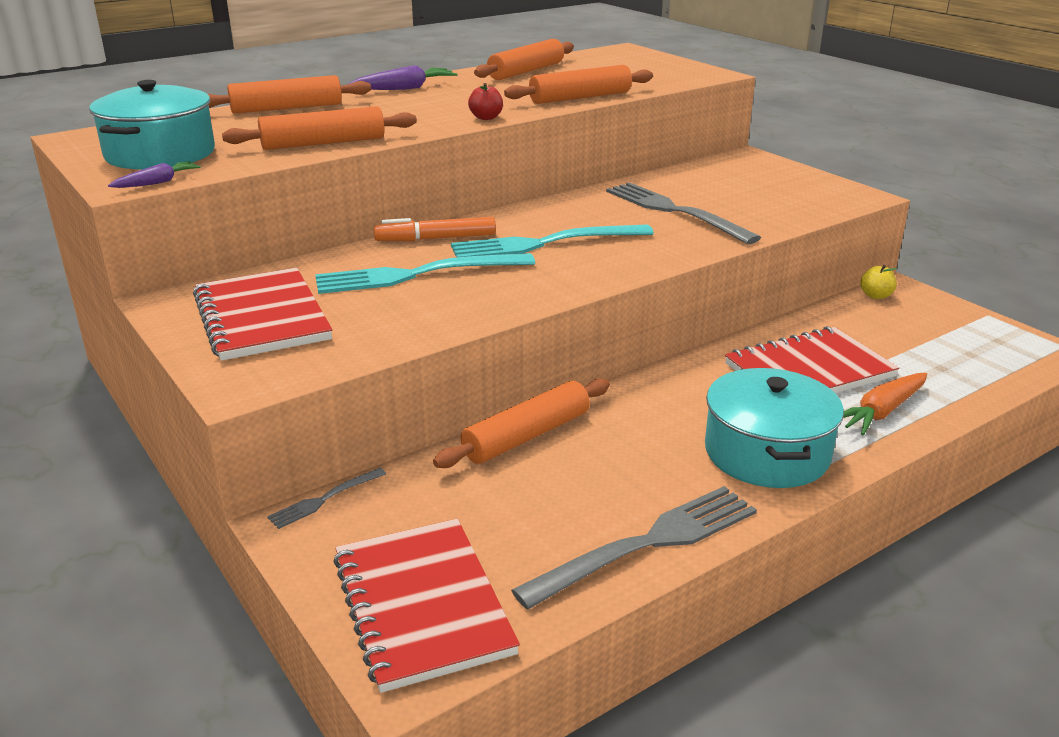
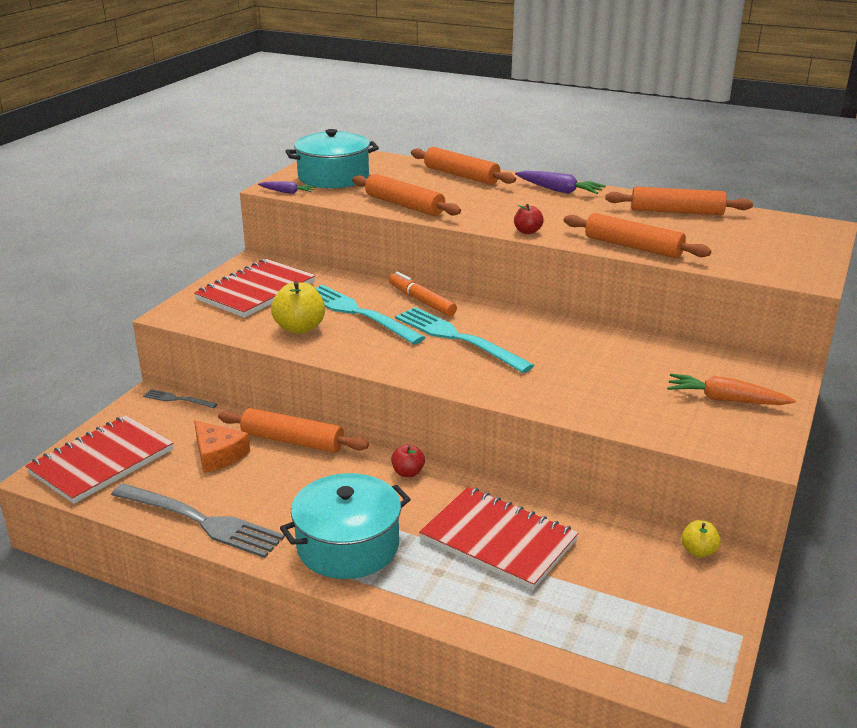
camera: 60 degrees right, 0 degrees up
(409, 313) = (300, 328): none -> yellow apple
(504, 497) = (218, 454): none -> orange cheese
(658, 383) = (408, 472): none -> red apple
(674, 211) = (589, 370): grey fork -> none
(881, 412) = (461, 593): orange carrot -> orange carrot (725, 400)

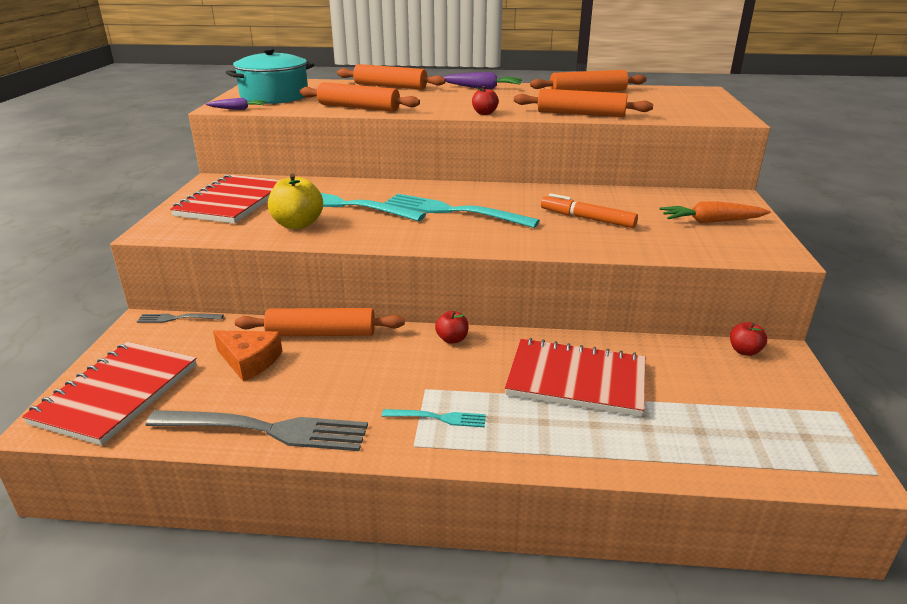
camera: 20 degrees left, 0 degrees up
(348, 545) = (438, 418): turquoise pot -> turquoise fork
(421, 301) = (398, 189): orange marker -> orange marker (587, 219)
(698, 551) = (744, 351): yellow apple -> red apple

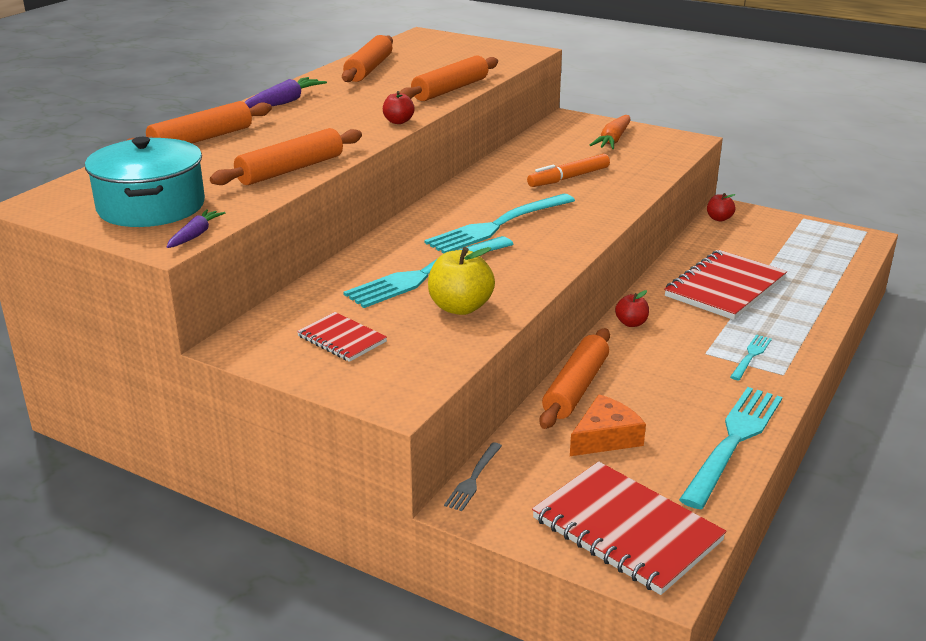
camera: 65 degrees left, 0 degrees up
(233, 202) = (342, 339): red notebook -> red notebook, size x0.53
(267, 430) = (733, 441): grey fork -> turquoise fork

